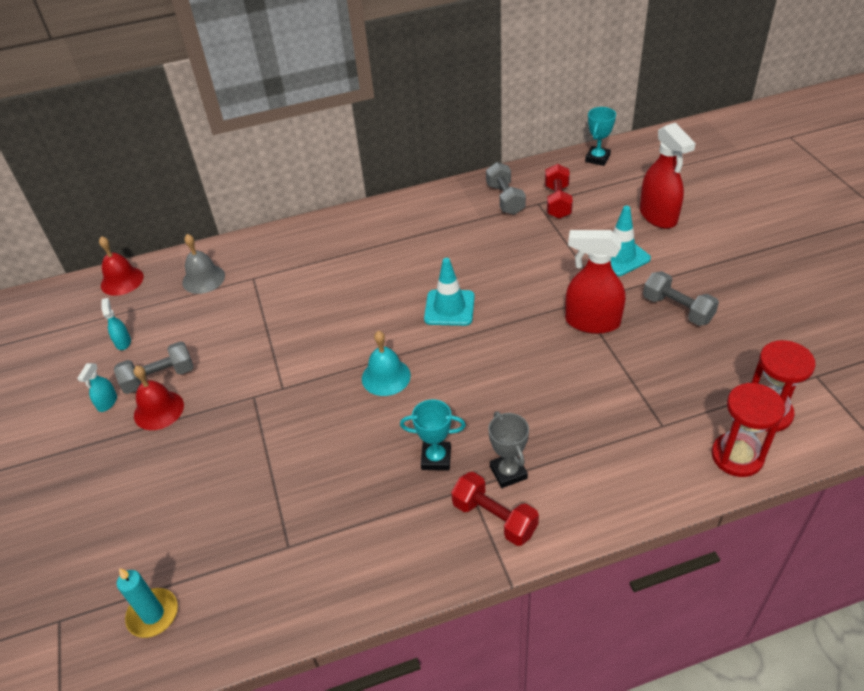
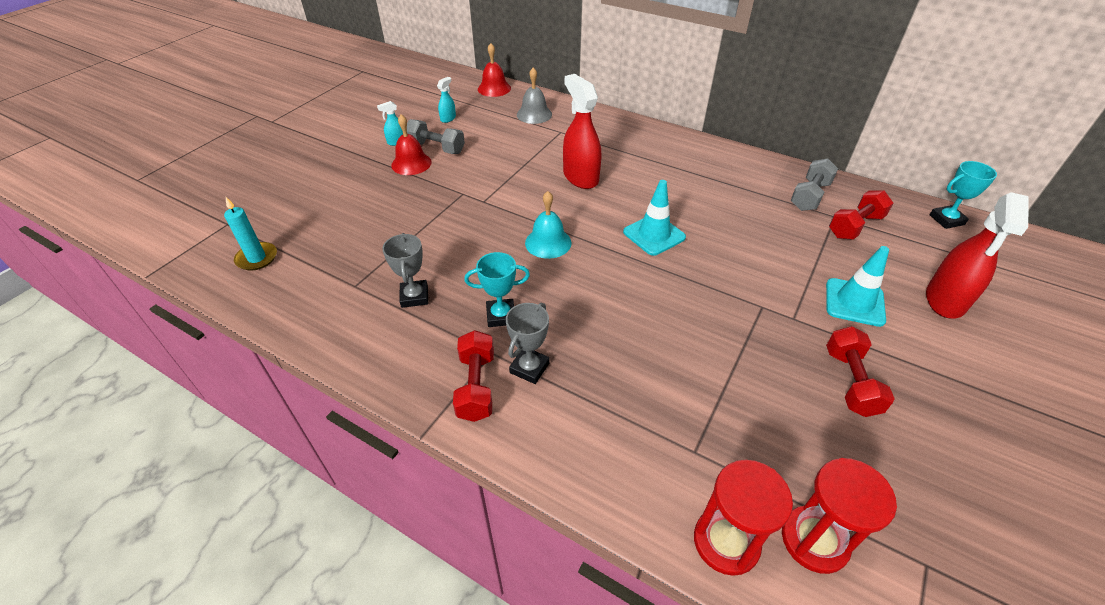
camera: 45 degrees right, 0 degrees up
(351, 506) = (414, 296): none -> grey trophy
(436, 458) = (501, 316): turquoise trophy -> turquoise trophy turned 60 degrees counterclockwise
(592, 322) = (752, 328): red spray bottle -> red spray bottle (580, 177)
(677, 309) = (850, 382): grey dumbbell -> red dumbbell

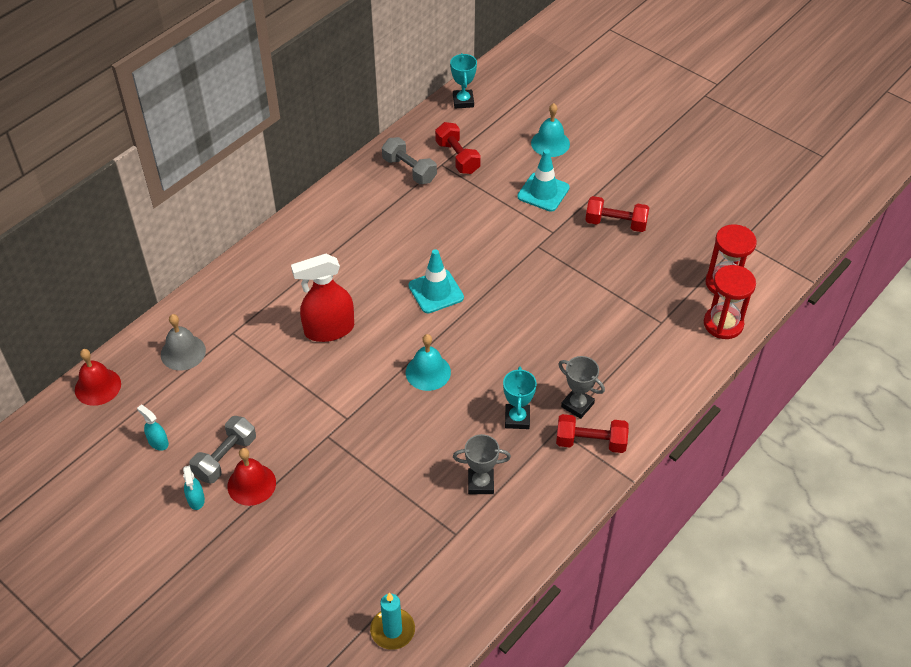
camera: 80 degrees left, 5 degrees up
(945, 300) = (550, 143): red spray bottle -> turquoise bell

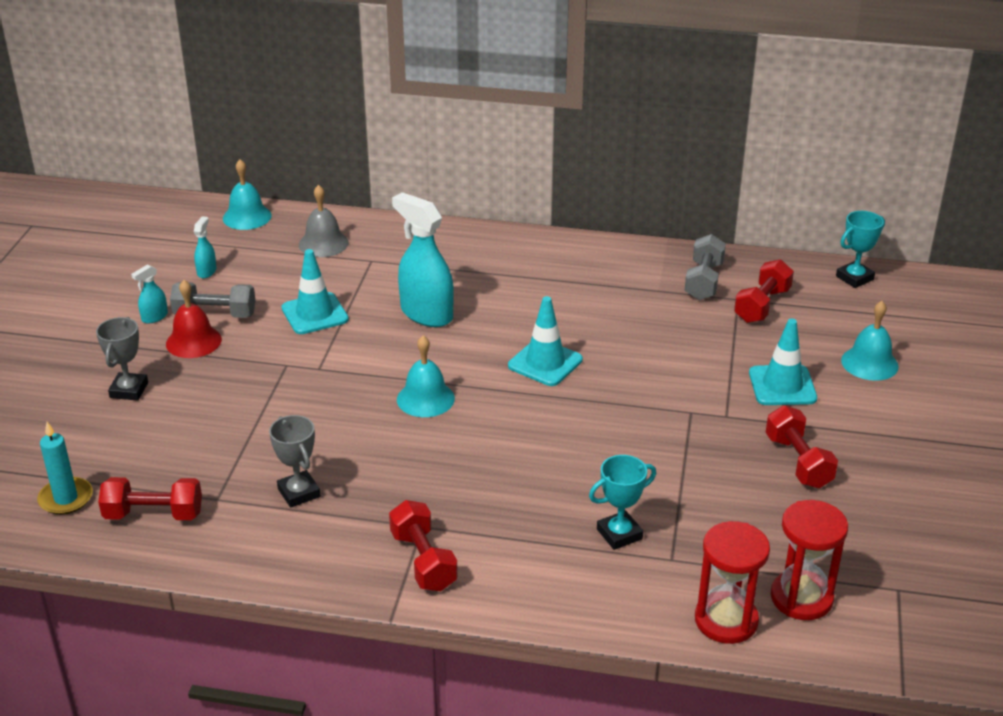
camera: 60 degrees right, 15 degrees down
(97, 386) = (247, 217): red bell -> turquoise bell
(276, 394) = (315, 314): none -> turquoise traffic cone
(329, 329) = (426, 314): red spray bottle -> turquoise spray bottle
(448, 578) = (154, 514): none -> red dumbbell
(517, 418) = (412, 488): turquoise trophy -> turquoise trophy (619, 534)
(577, 405) = (471, 530): grey trophy -> grey trophy (129, 390)

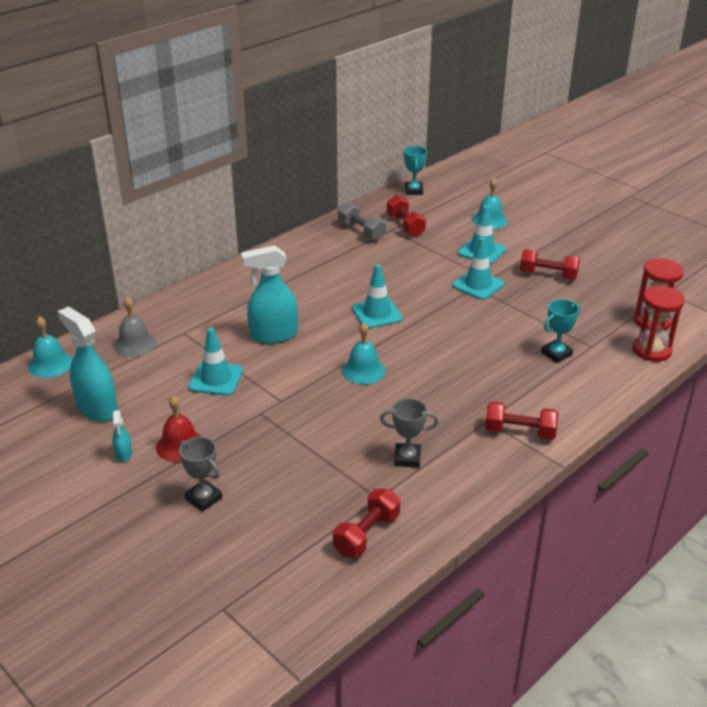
camera: 55 degrees left, 0 degrees up
(66, 498) = (304, 575): turquoise candle -> none
(207, 271) = (97, 408): turquoise spray bottle -> turquoise spray bottle, size x2.16
(215, 314) = (158, 423): grey dumbbell -> none
(619, 534) = (556, 354): turquoise trophy -> turquoise trophy turned 45 degrees clockwise
(699, 413) = (478, 285): none -> turquoise traffic cone

